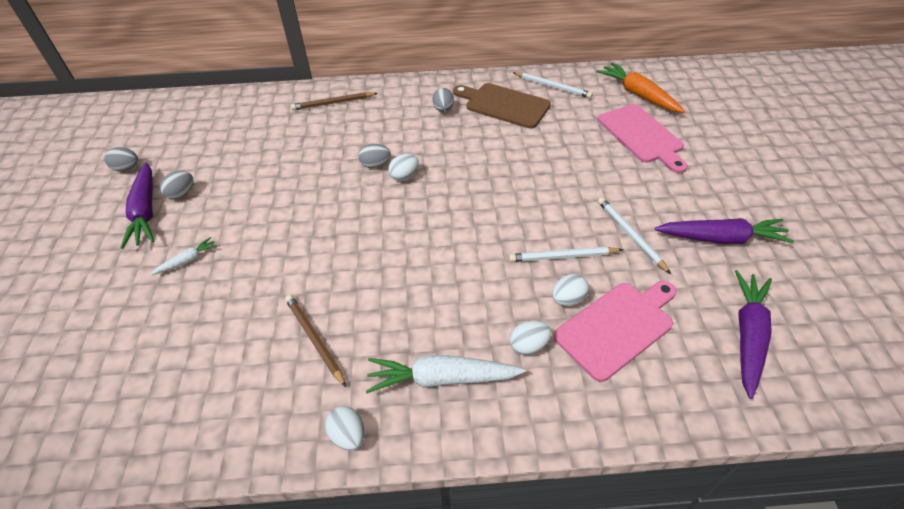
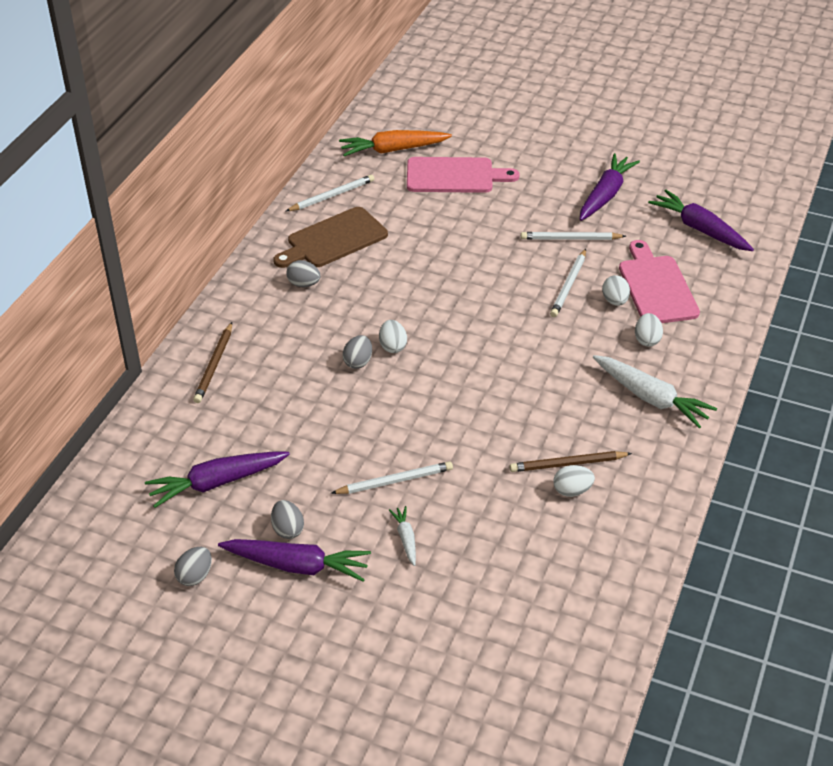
camera: 65 degrees left, 5 degrees down
(218, 145) = (217, 483): none -> purple carrot
(250, 231) = (394, 481): none -> white pencil
(348, 435) = (674, 466): white egg -> white egg (572, 490)
(442, 378) = (650, 398): white carrot -> white carrot turned 75 degrees counterclockwise

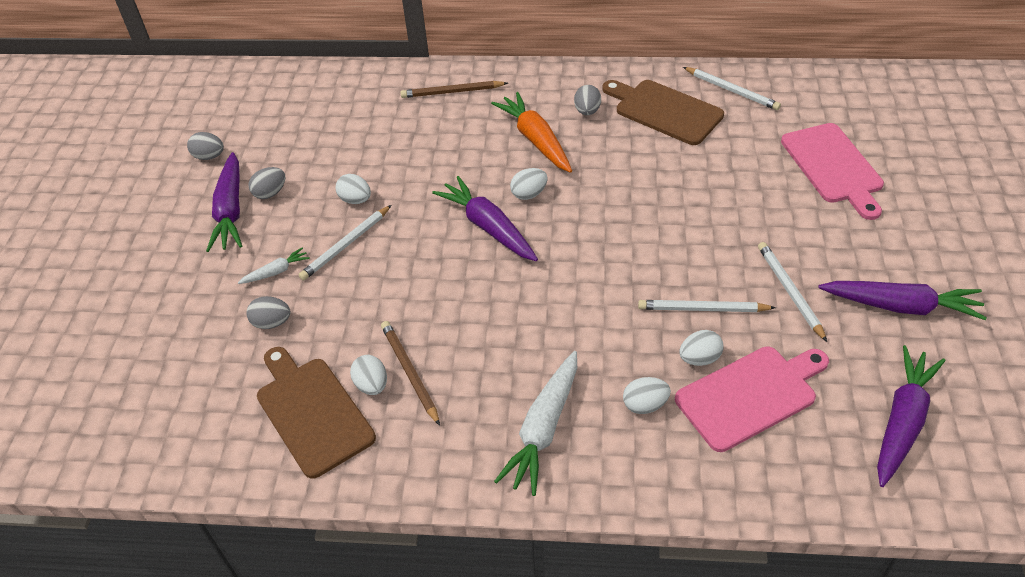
camera: 75 degrees right, 5 degrees up
(217, 483) = (313, 137): purple carrot -> purple carrot (488, 227)
(335, 464) = (355, 200): none -> white egg
(358, 362) = (496, 177): grey egg -> grey egg (272, 322)
(393, 150) = (842, 110): orange carrot -> orange carrot (535, 139)
(394, 481) = (346, 245): white pencil -> white pencil turned 75 degrees clockwise
(587, 534) = (312, 412): none -> brown cutting board

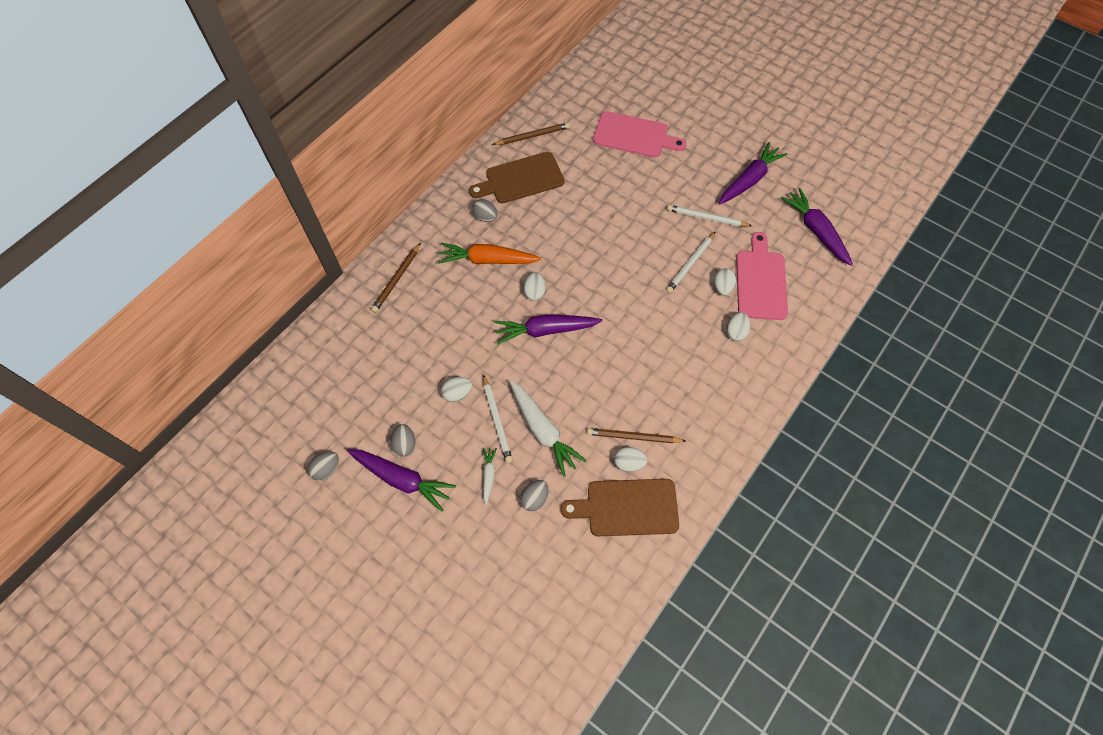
camera: 60 degrees left, 15 degrees up
(543, 428) = (720, 389): white carrot -> white carrot (543, 430)
(731, 90) = (532, 136): white pencil -> brown pencil

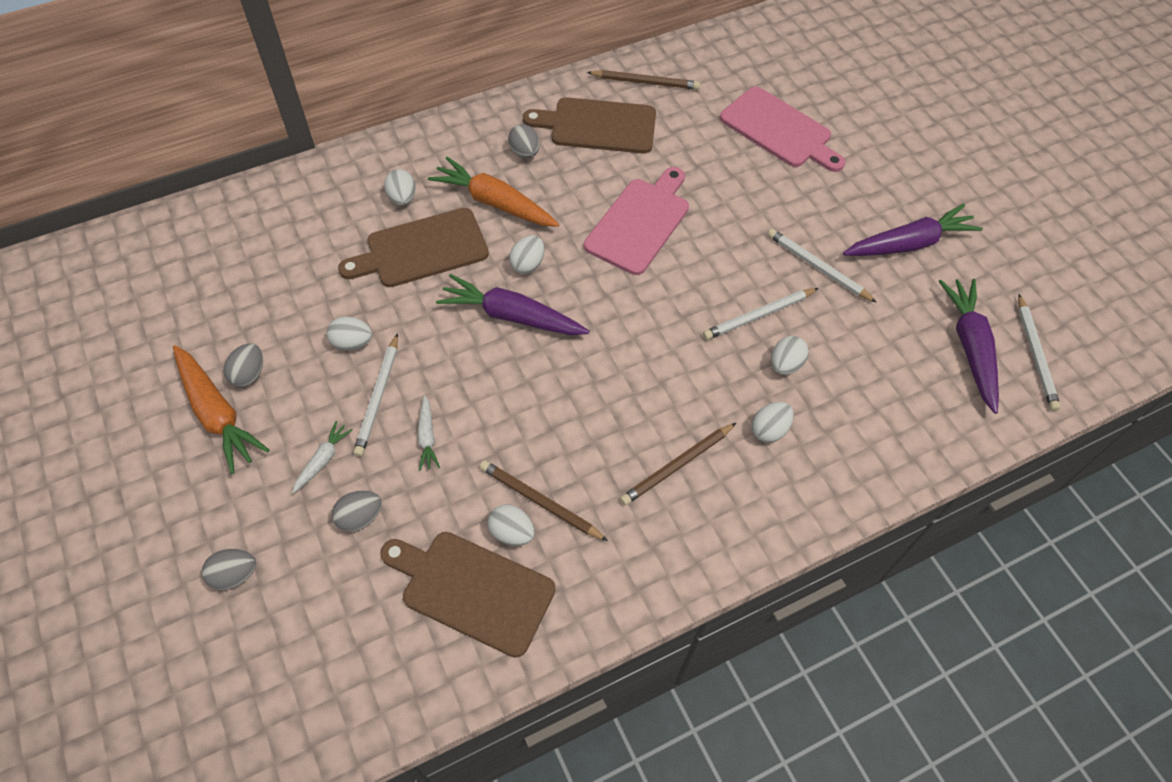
camera: 25 degrees right, 5 degrees down
(327, 469) = (141, 360): grey egg -> grey egg (234, 575)
(397, 279) = (371, 179): brown pencil -> brown pencil (677, 465)
(402, 479) = (217, 414): purple carrot -> orange carrot
(426, 283) = (402, 198): none -> white egg
(461, 312) = (421, 249): none -> brown cutting board
(543, 430) = (427, 437): white carrot -> white carrot, size x0.50
(760, 281) = (846, 379): pink cutting board -> pink cutting board (640, 222)
(852, 219) = (1035, 354): none -> white pencil

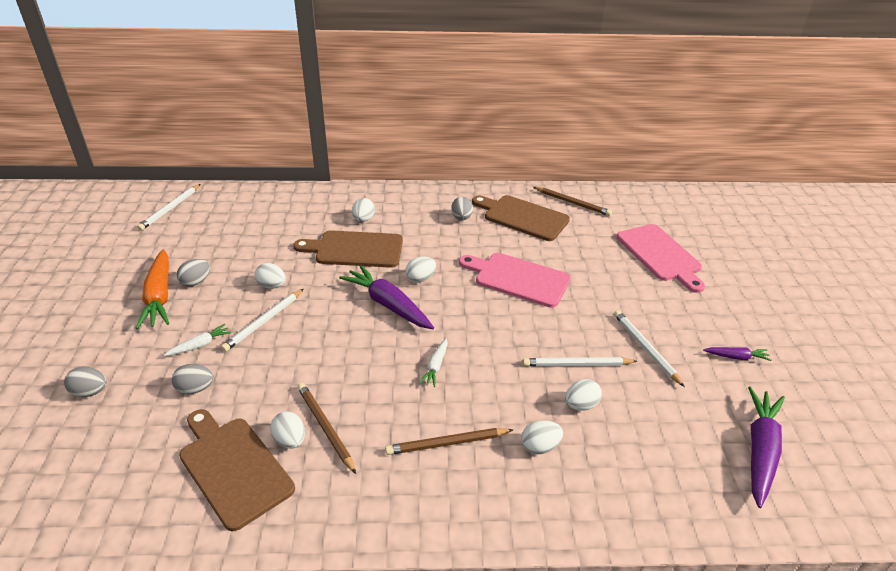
camera: 25 degrees right, 20 degrees down
(427, 437) = (277, 356): white carrot -> white carrot (435, 366)
(494, 202) = (422, 238): orange carrot -> none
(640, 222) = (518, 279): pink cutting board -> pink cutting board turned 120 degrees counterclockwise
(909, 243) = (736, 357): purple carrot -> purple carrot, size x0.50
(1035, 354) = (825, 478): white pencil -> white pencil (170, 208)

